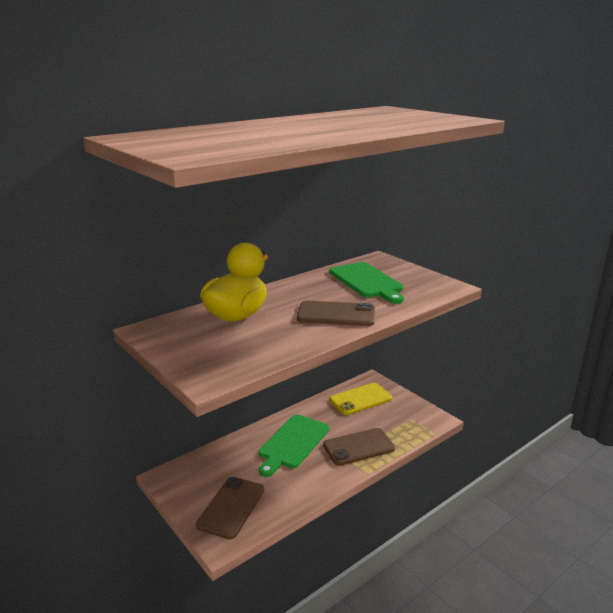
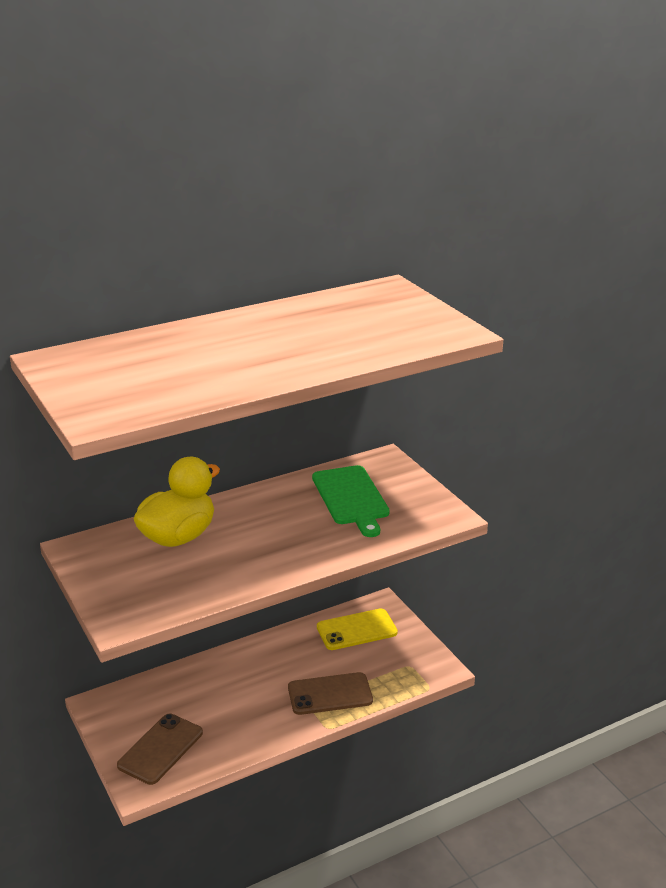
camera: 10 degrees right, 5 degrees up
(292, 443) = (253, 679): green cutting board -> none
(336, 314) = (290, 547): brown phone -> none

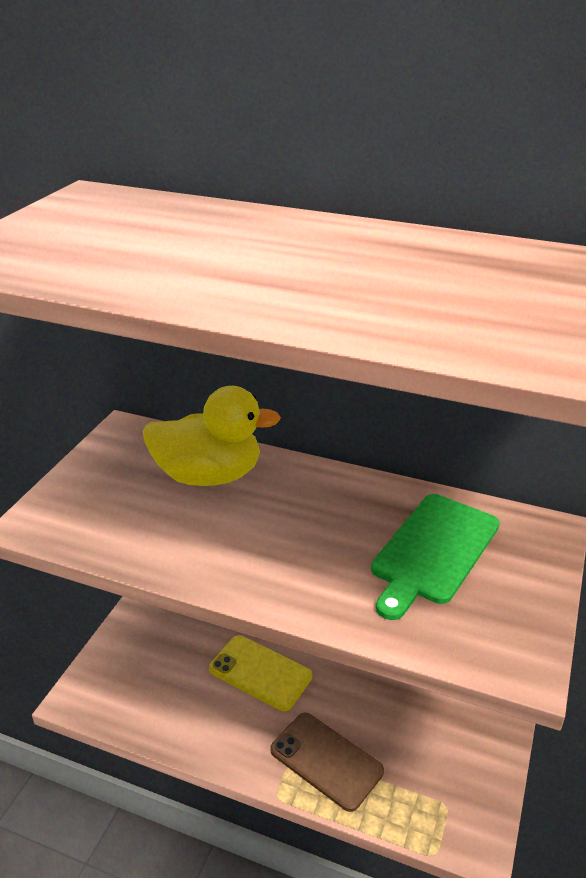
camera: 50 degrees right, 5 degrees up
(160, 749) = (132, 680): brown phone -> none
(356, 630) = (442, 713): yellow phone -> yellow phone (260, 672)

